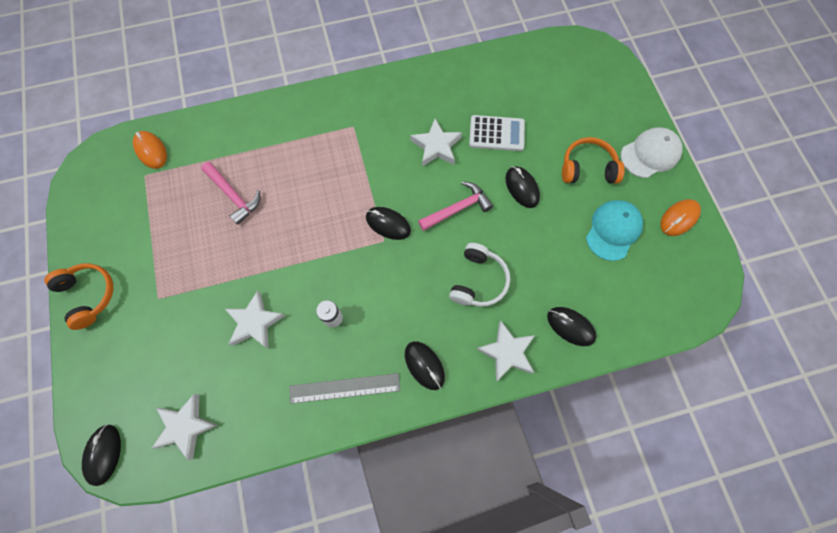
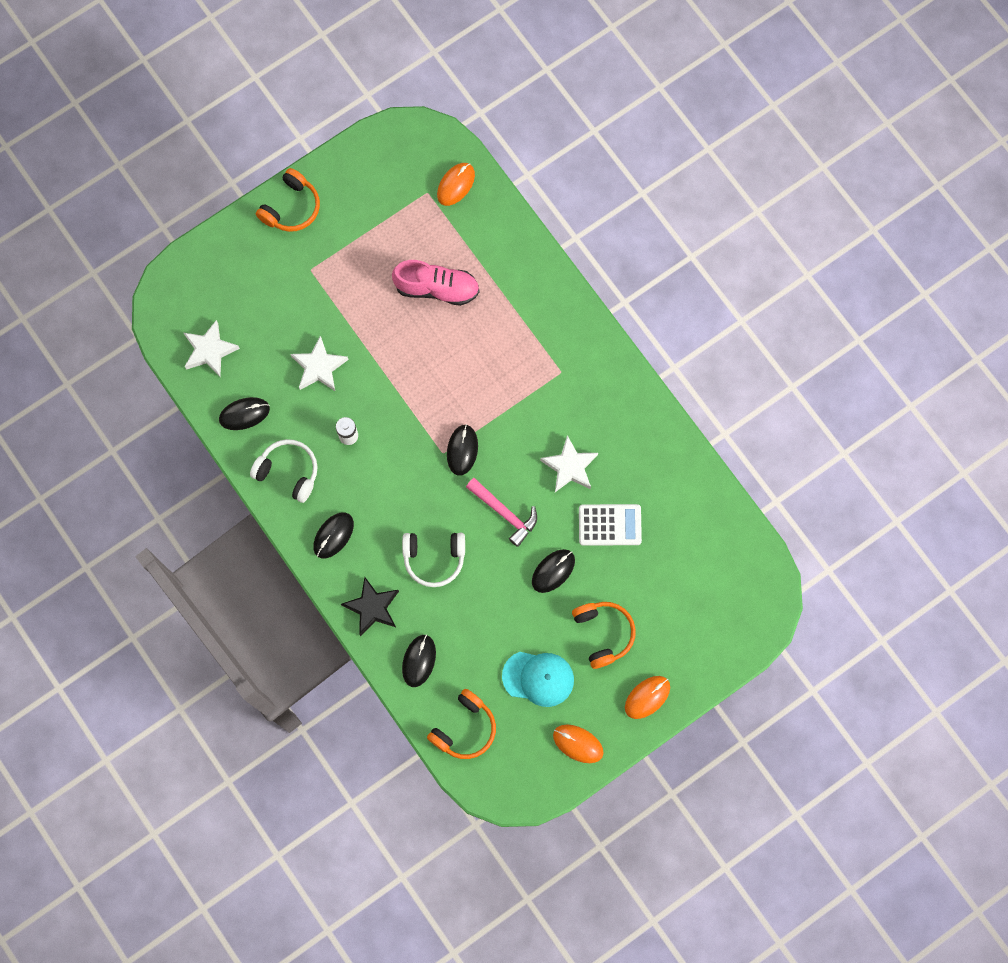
camera: 70 degrees right, 5 degrees up
(104, 454) = (165, 295): black mouse -> black mouse (244, 414)
(233, 196) = (437, 288): pink hammer -> pink shoe
(344, 388) = (288, 472): grey ruler -> white headphones
(496, 134) = (609, 525): white calculator -> white calculator turned 75 degrees counterclockwise
(507, 352) = (372, 607): white star -> black star
(644, 307) = (464, 728): none -> orange headphones
(650, 154) = (647, 697): white cap -> orange mouse

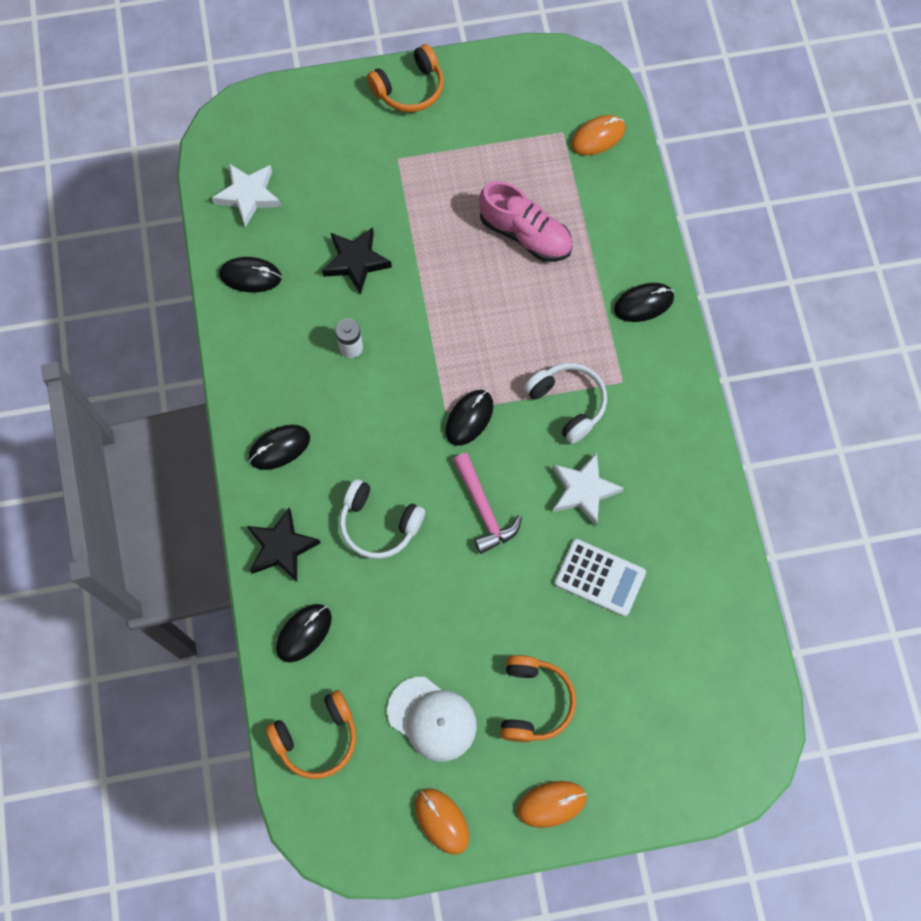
camera: 25 degrees right, 5 degrees down
(288, 472) = (266, 357): white headphones -> white headphones (568, 403)
(319, 367) = (356, 262): white star -> black star
(538, 678) = (432, 719): turquoise cap -> white cap
(553, 571) = (508, 601): black mouse -> black mouse (643, 303)

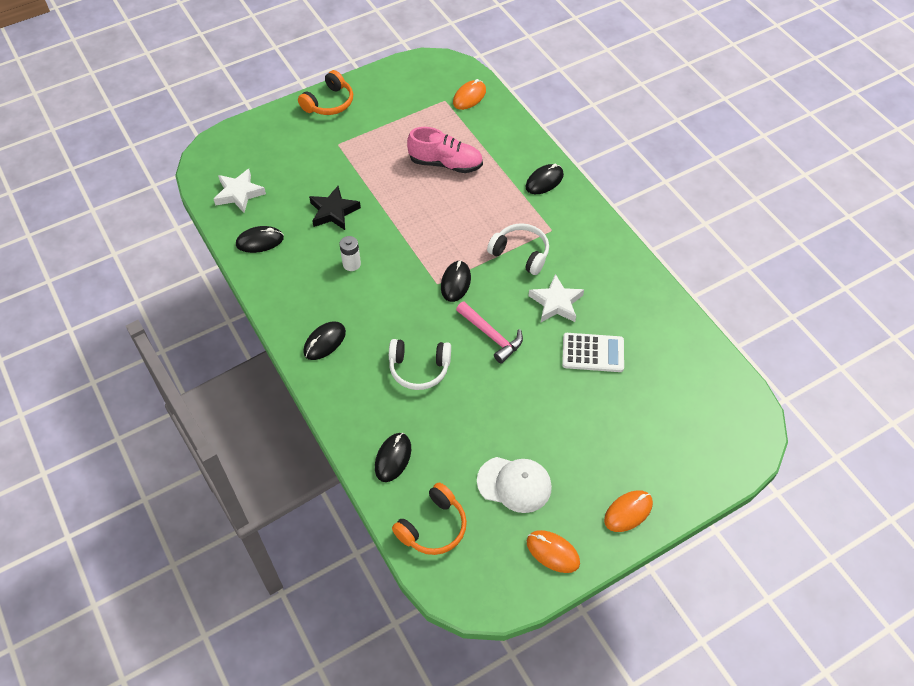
camera: 20 degrees left, 15 degrees down
(282, 547) = (352, 406): black star -> none
(534, 702) = (583, 448): orange headphones -> none

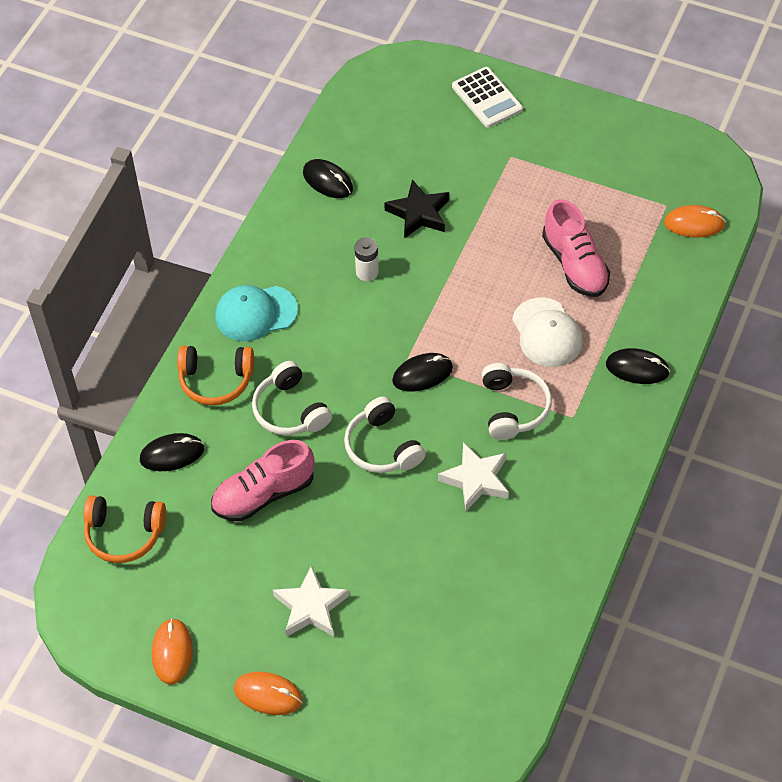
camera: 55 degrees right, 0 degrees up
(239, 193) = (370, 124): white star -> white star (311, 607)
(324, 342) = (255, 313): black mouse -> turquoise cap
(329, 103) = (560, 111): orange headphones -> orange headphones (216, 380)
(471, 422) = (264, 494): none -> pink shoe
(491, 335) = (382, 447): pink hammer -> white headphones
(514, 484) = (222, 574): white cap -> white cap (547, 333)
(593, 353) = (439, 552): white calculator -> white calculator (487, 98)

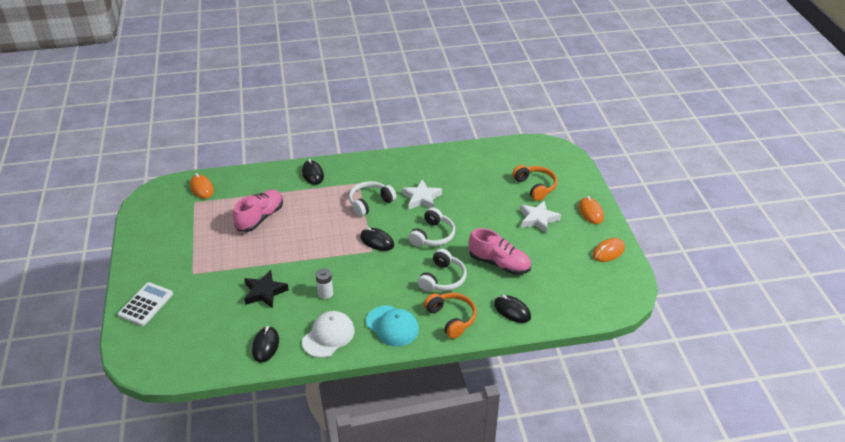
camera: 125 degrees left, 15 degrees down
(124, 534) = (573, 303): orange headphones -> orange headphones (535, 187)
(547, 333) = (314, 210): white cap -> white cap (328, 336)

